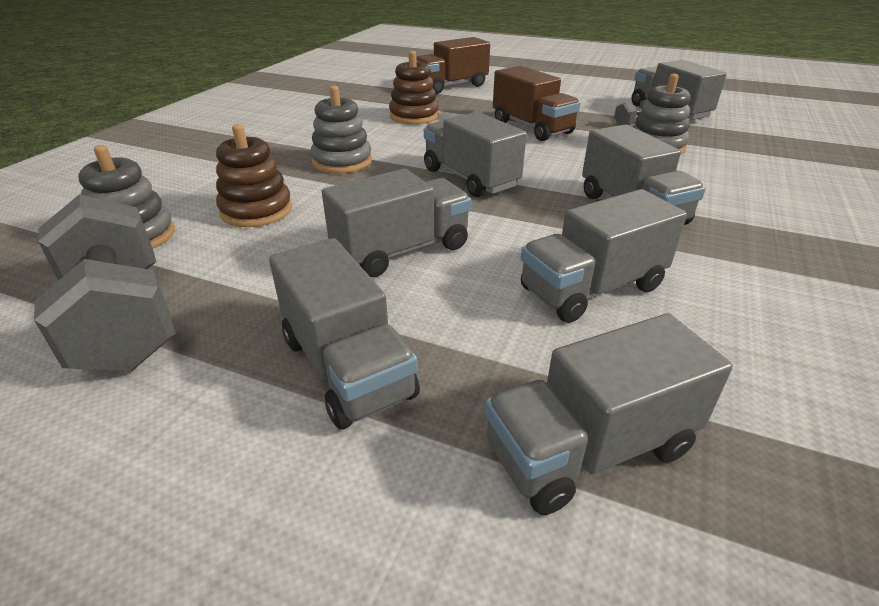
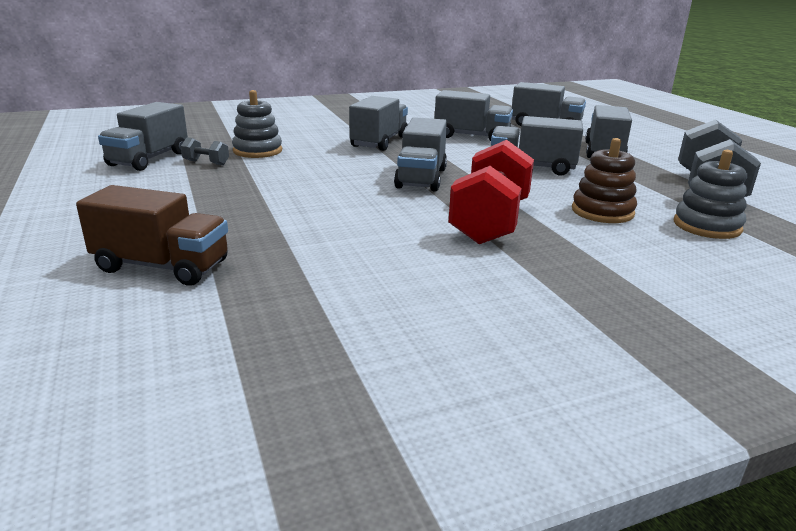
camera: 135 degrees left, 10 degrees down
(342, 161) = (489, 222): grey stacking toy -> red dumbbell
(414, 116) = (328, 240): brown stacking toy -> none
(532, 127) = (276, 188): brown truck -> none

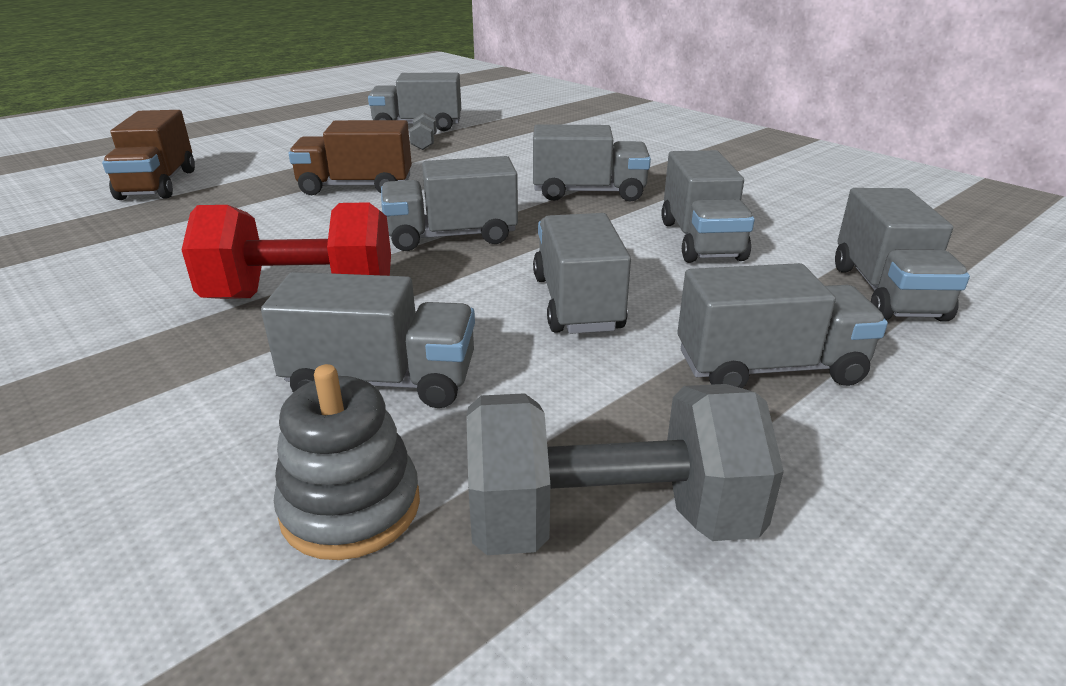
camera: 70 degrees right, 5 degrees up
(257, 151) = (483, 151): grey stacking toy -> none
(288, 192) = (356, 187): none -> brown truck
(602, 212) = (382, 381): brown stacking toy -> grey truck

